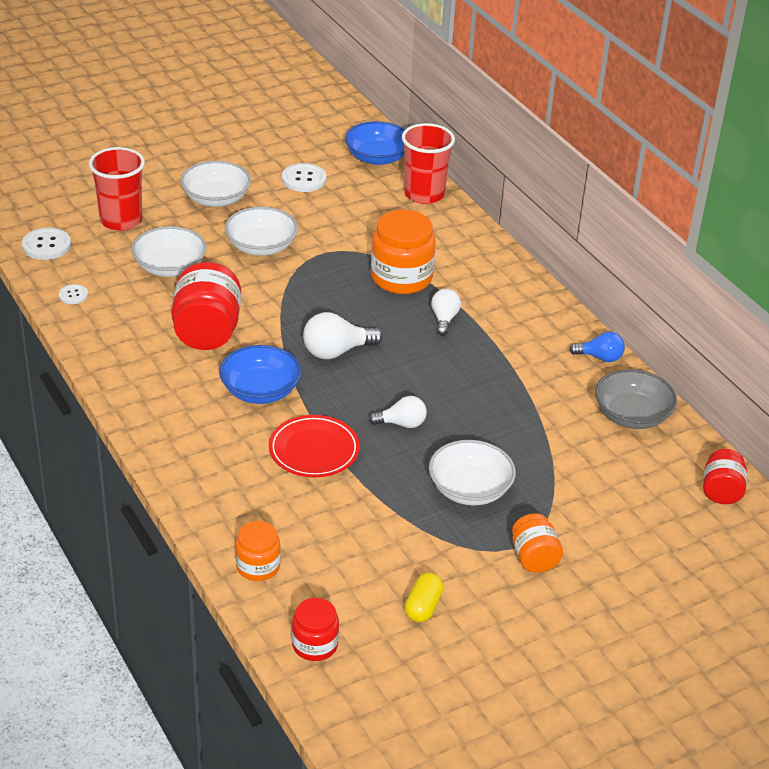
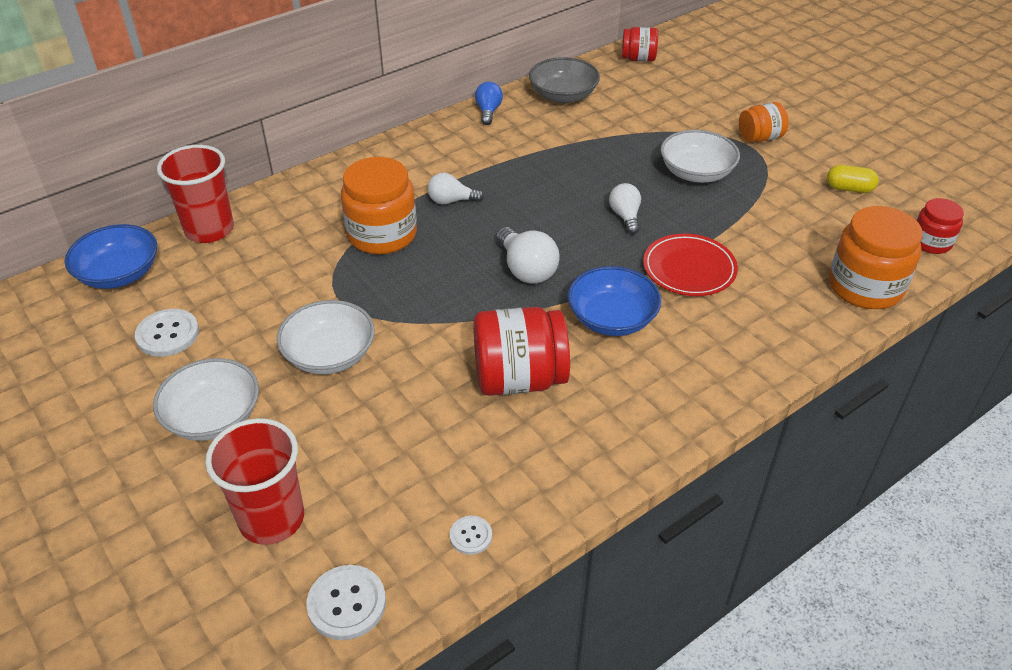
camera: 95 degrees left, 5 degrees up
(170, 267) = (387, 439): white bowl -> none
(258, 566) = (865, 287): orange jar -> orange jar, size x1.75

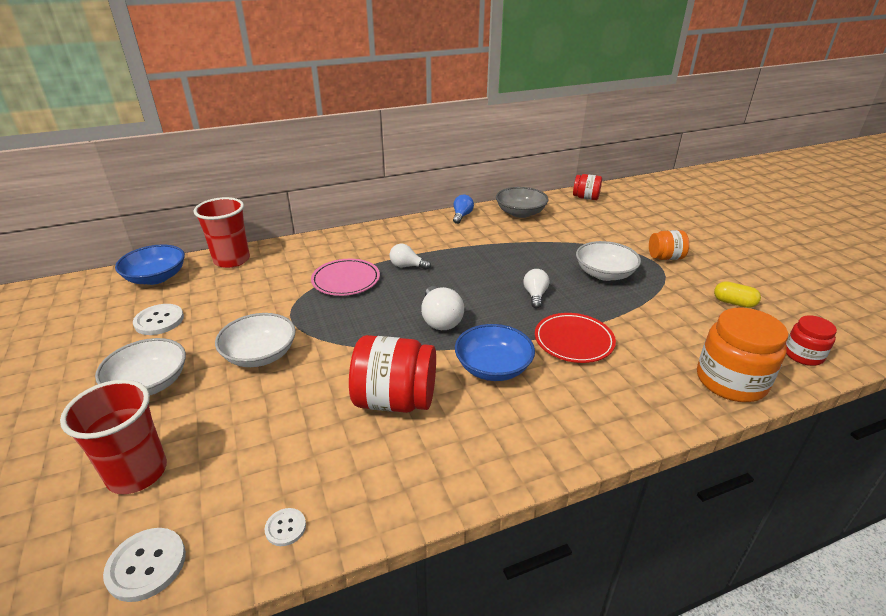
camera: 15 degrees right, 10 degrees down
(382, 234) = (346, 280): orange jar -> pink plate

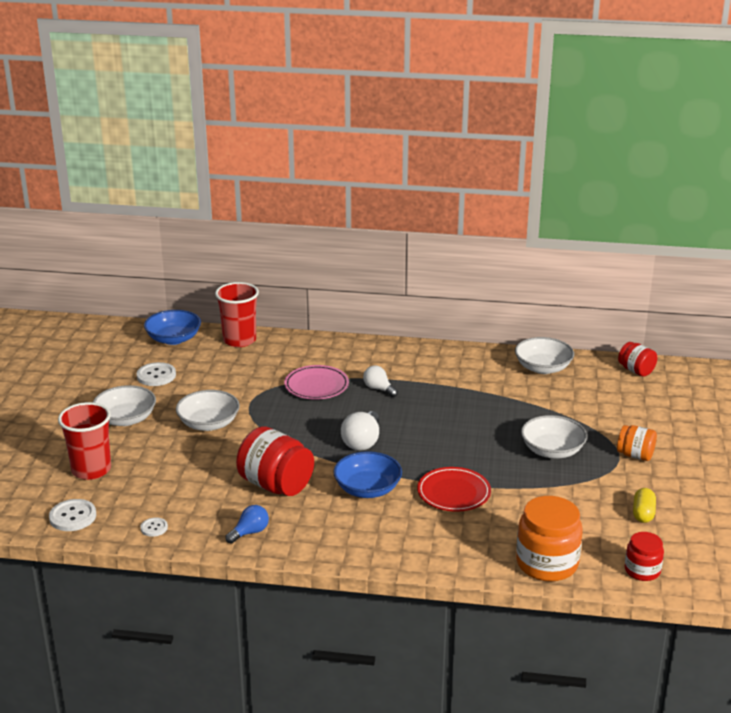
camera: 30 degrees right, 5 degrees down
(462, 216) = (479, 354): blue light bulb -> blue light bulb (250, 532)
(520, 213) = (543, 368): grey bowl -> white bowl
(535, 295) = (464, 448): white light bulb -> none
(734, 303) = (643, 513): yellow capsule -> yellow capsule turned 45 degrees clockwise

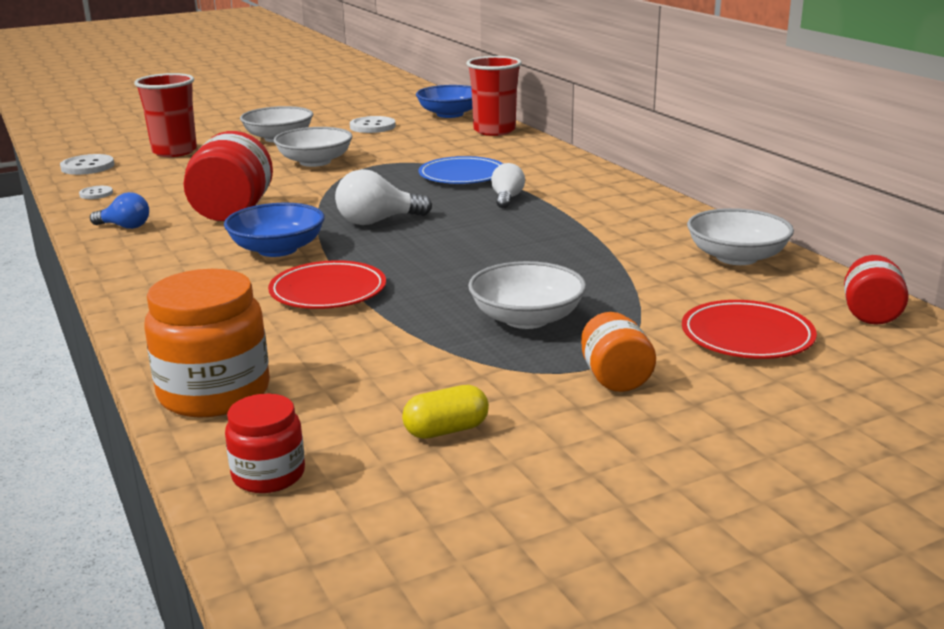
camera: 55 degrees right, 5 degrees down
(316, 386) = (462, 175): pink plate -> blue plate
(627, 407) = (747, 336): none -> red plate

